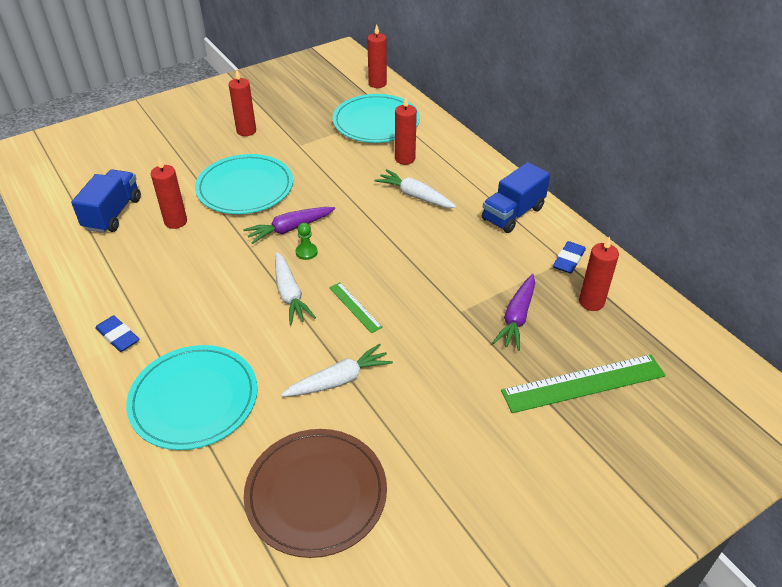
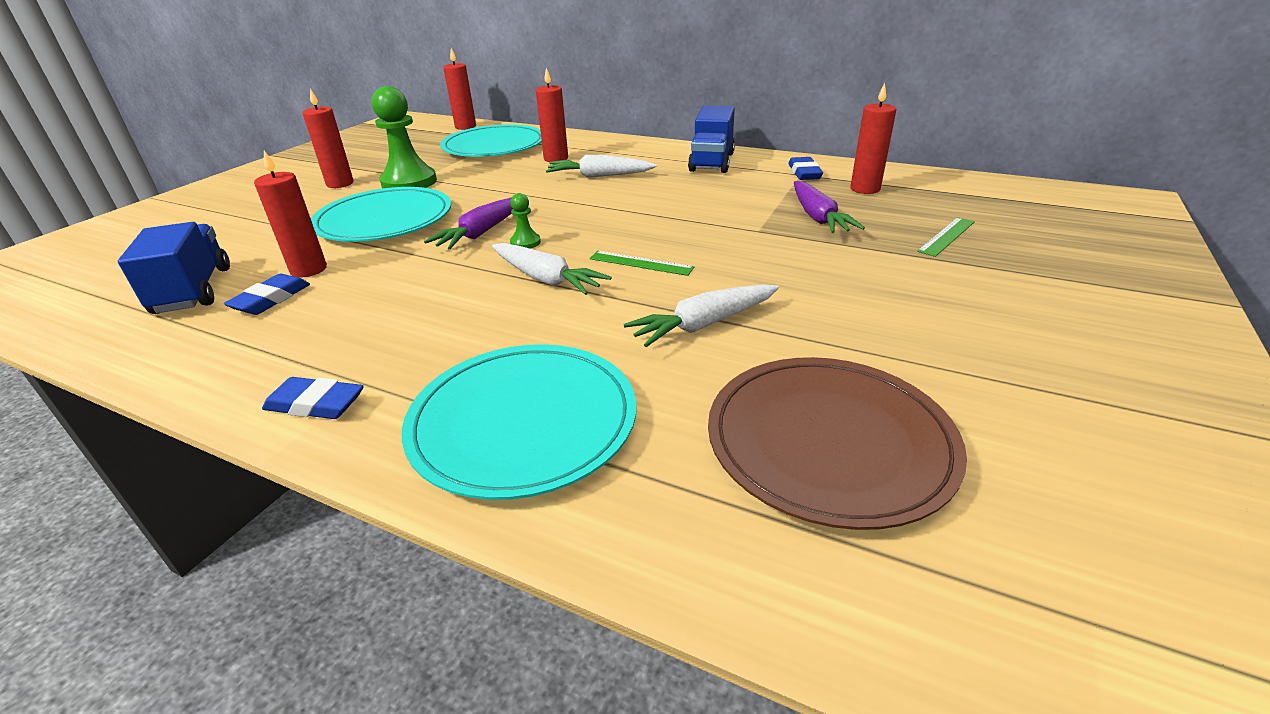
camera: 30 degrees left, 10 degrees down
(143, 241) = (271, 299): none -> blue eraser
(288, 148) = (409, 182): none -> green pawn
(339, 380) = (704, 324): white carrot -> white carrot turned 150 degrees counterclockwise
(583, 383) = (946, 236): green ruler -> green ruler, size x0.51

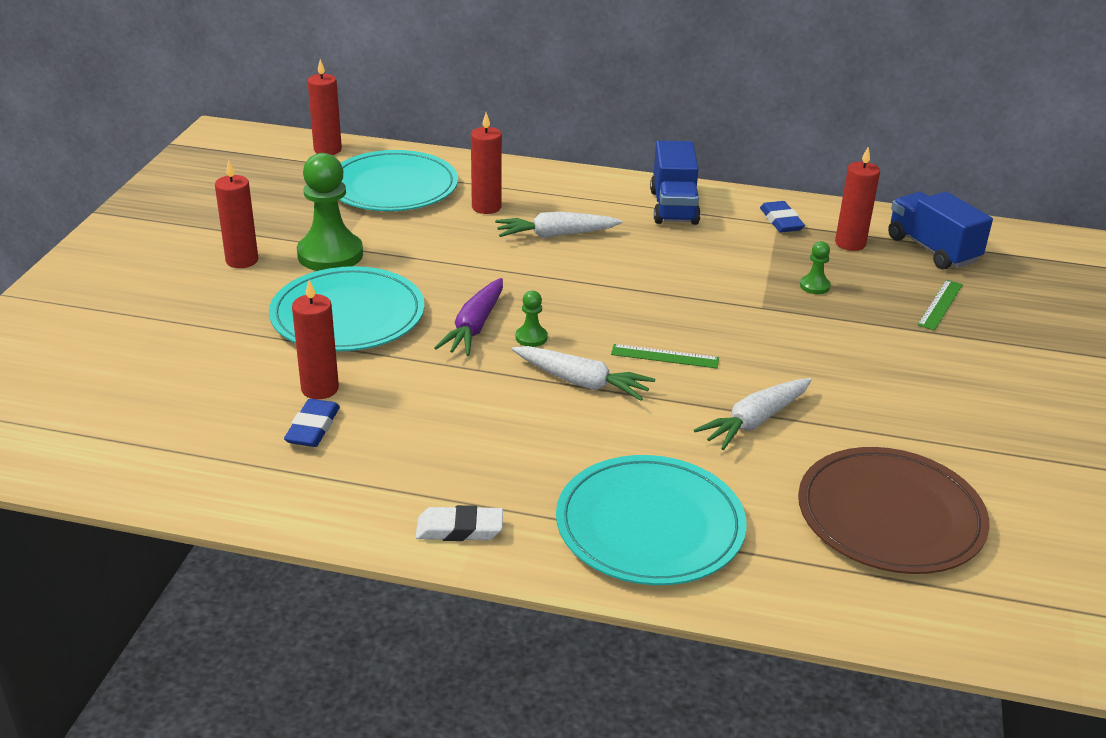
camera: 15 degrees left, 0 degrees up
(193, 290) = (214, 424): blue truck -> blue truck (932, 249)
(316, 404) = (459, 529): blue eraser -> white eraser
(818, 217) = (814, 286): purple carrot -> green pawn

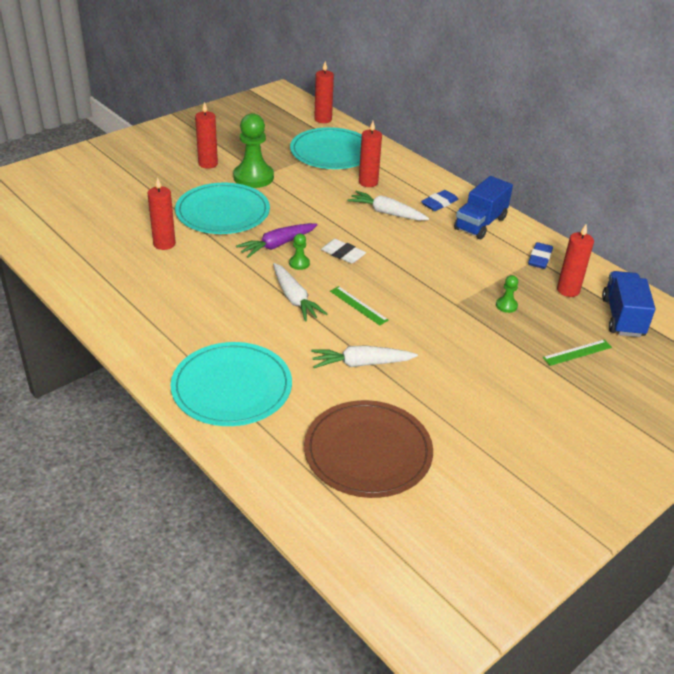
camera: 35 degrees right, 5 degrees up
(313, 428) = (138, 261): blue eraser -> blue eraser (439, 203)
(459, 529) = (141, 342): white eraser -> white eraser (343, 254)

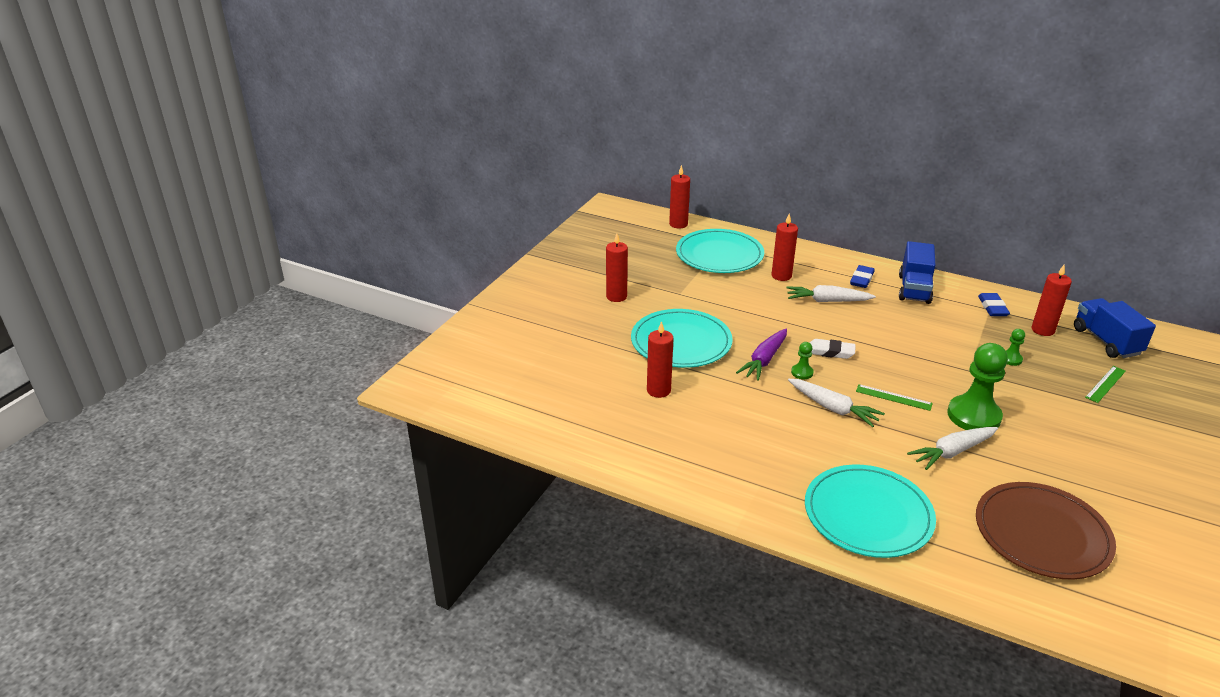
camera: 20 degrees left, 5 degrees down
(253, 177) = (673, 299): green pawn -> green pawn (973, 416)

